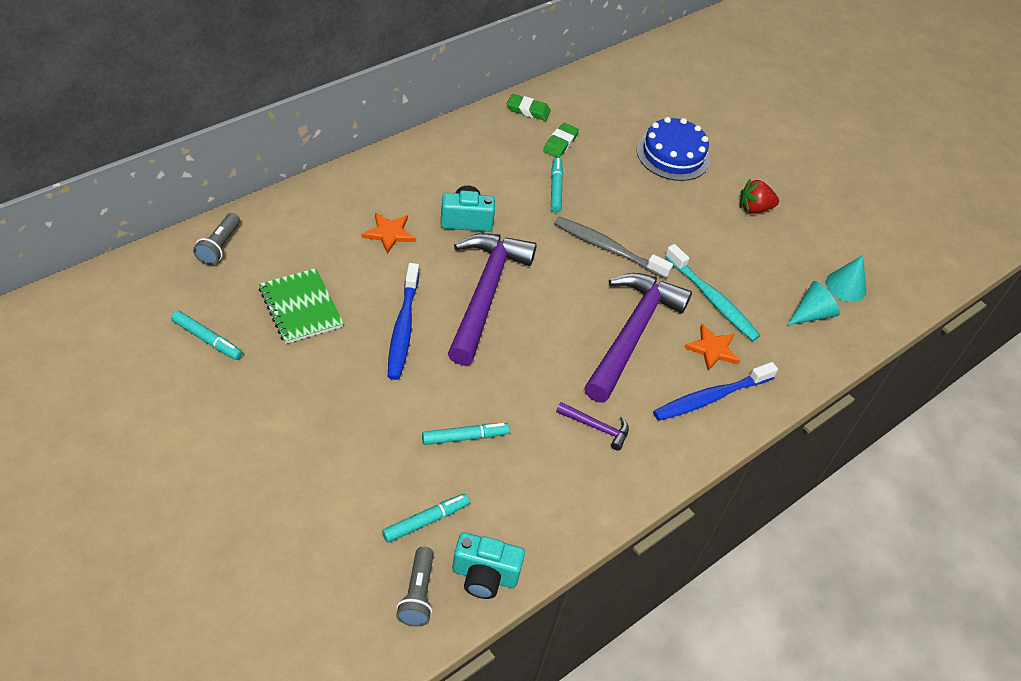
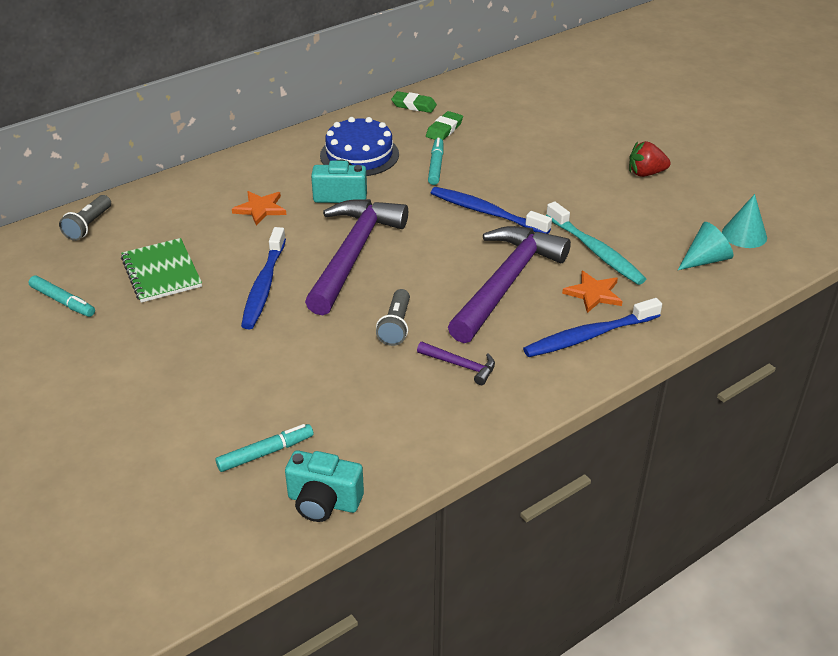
camera: 10 degrees right, 10 degrees down
(417, 594) = (248, 520): grey flashlight -> grey flashlight (396, 326)
(465, 437) = (317, 377): turquoise marker -> none
(608, 248) = (486, 212): grey toothbrush -> blue toothbrush
(673, 155) = (561, 133): blue cake -> blue cake (359, 155)

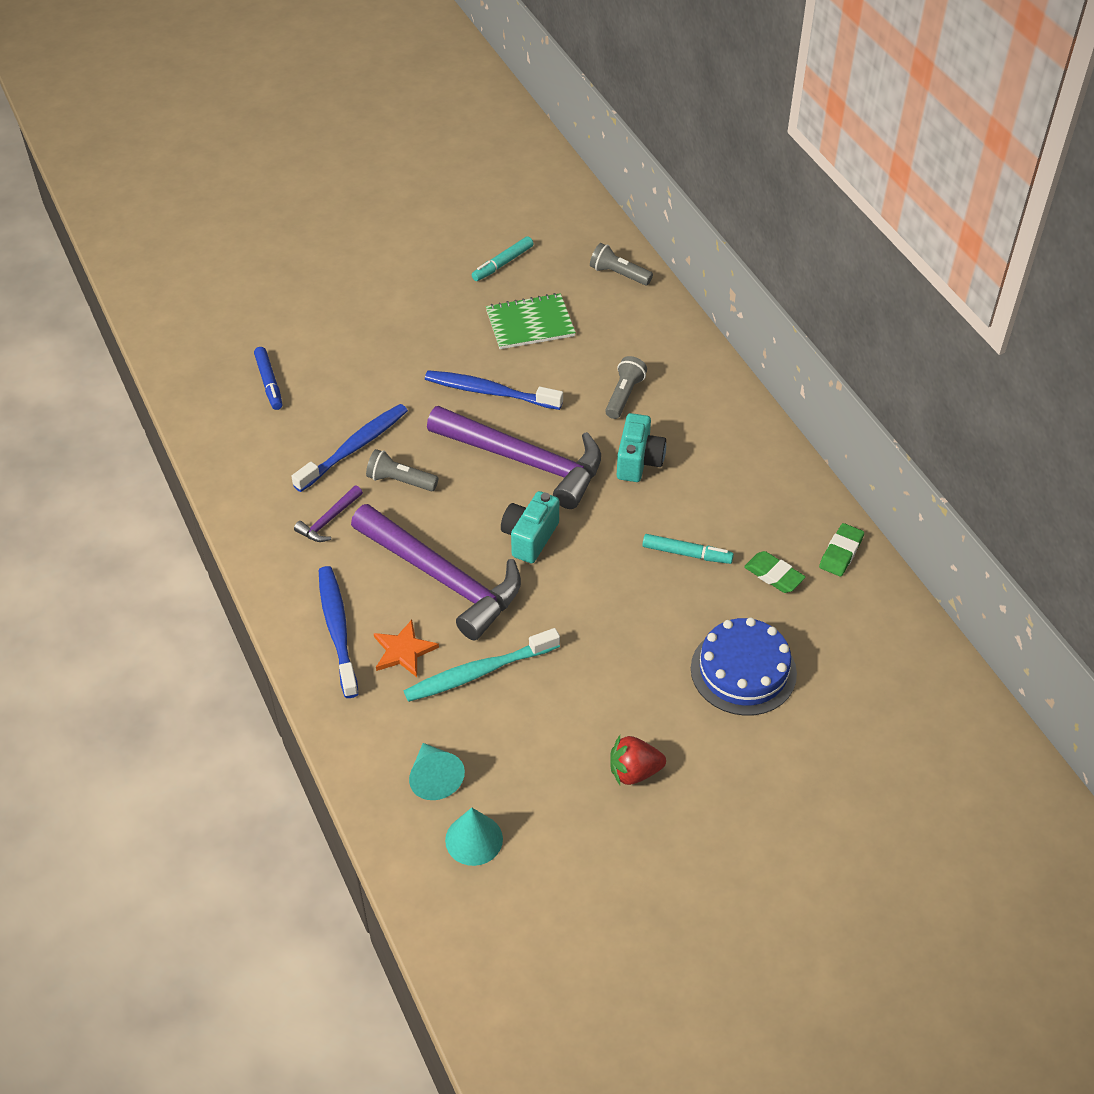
camera: 100 degrees right, 10 degrees up
(260, 209) = (624, 395): orange star -> grey flashlight
(266, 453) = (269, 383): turquoise marker -> blue marker
(323, 502) = (203, 413): turquoise camera -> turquoise camera (530, 537)
(359, 155) = (723, 486): blue cake -> blue cake (743, 671)
(486, 212) = (578, 585): blue toothbrush -> blue toothbrush (354, 448)
(645, 173) = (634, 771): red strawberry -> red strawberry turned 105 degrees counterclockwise

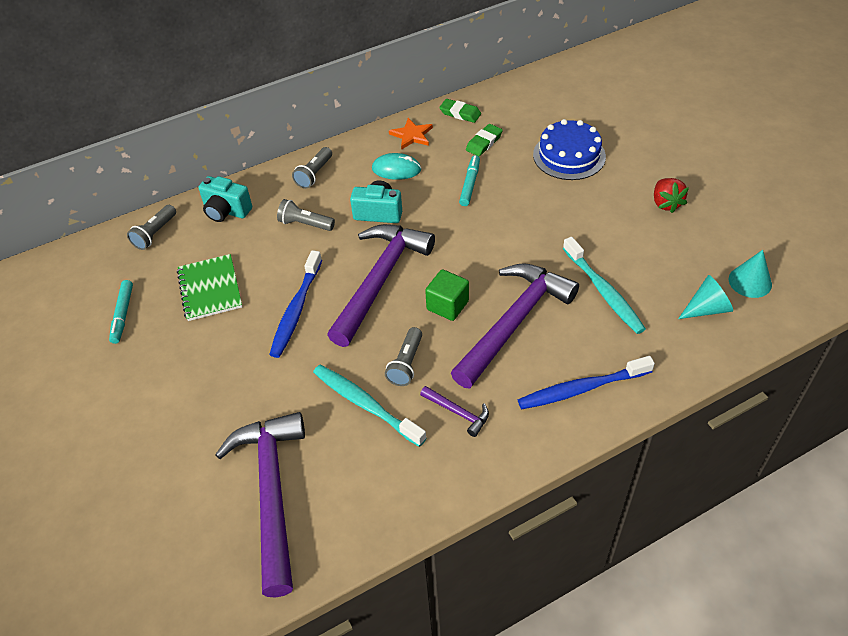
camera: 90 degrees left, 0 degrees up
(269, 383) = (272, 493): blue marker -> purple hammer
(354, 448) = (365, 404): blue toothbrush -> turquoise toothbrush
(403, 651) = (593, 340): orange star -> orange star (412, 135)
(478, 519) = (447, 305): none -> green cube
(502, 263) = (122, 315): turquoise marker -> turquoise marker turned 45 degrees clockwise
(530, 537) = (464, 271): turquoise camera -> turquoise camera (226, 211)
(713, 401) = (314, 174): none -> grey flashlight
(720, 480) = (396, 169): none -> turquoise mouse

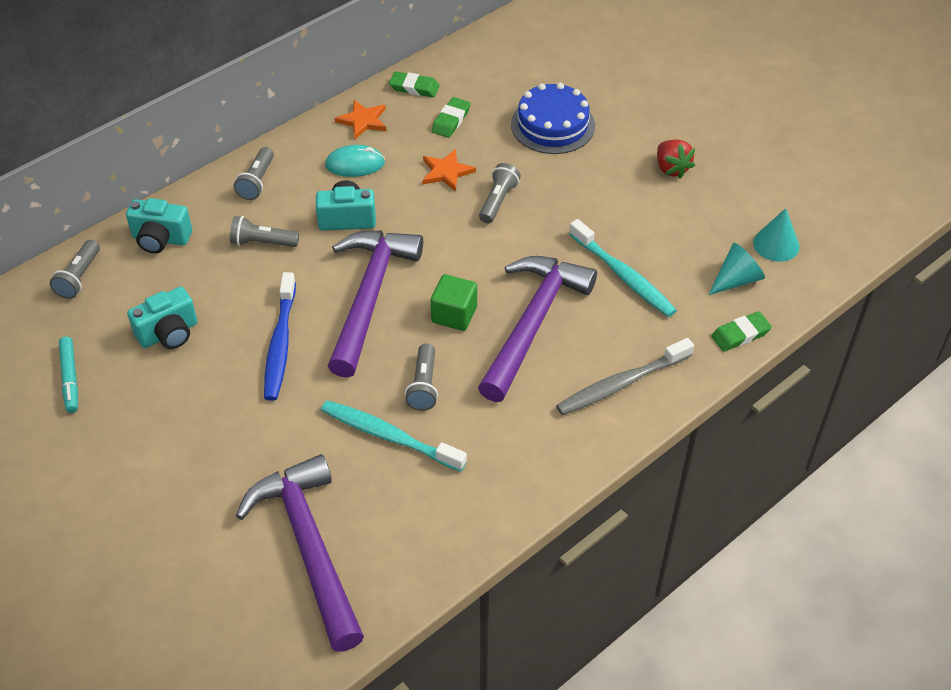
camera: 15 degrees left, 0 degrees up
(210, 289) = (169, 333): green notebook -> turquoise camera
(458, 412) = (494, 429): purple hammer -> none
(470, 184) = (446, 172): turquoise marker -> orange star
(508, 213) = (498, 201): none -> grey flashlight
(581, 389) = (621, 384): blue toothbrush -> grey toothbrush
(701, 359) = (740, 334): none -> green eraser

